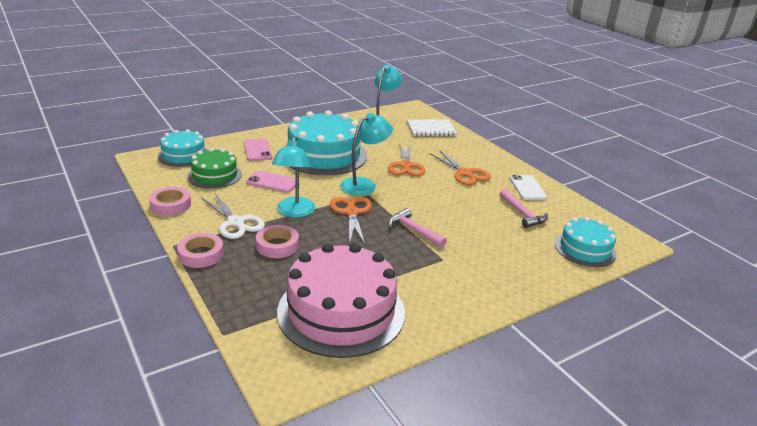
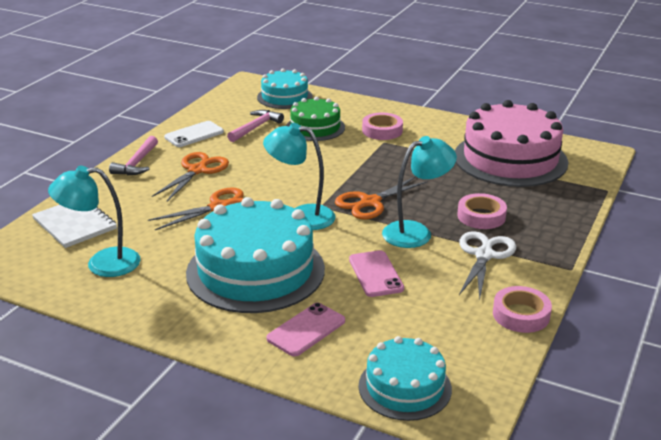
camera: 120 degrees left, 0 degrees up
(201, 254) = (555, 246): pink tape -> pink tape (382, 131)
(215, 175) = (418, 324): green cake -> green cake (315, 127)
(413, 230) = (357, 164): pink hammer -> pink hammer (137, 163)

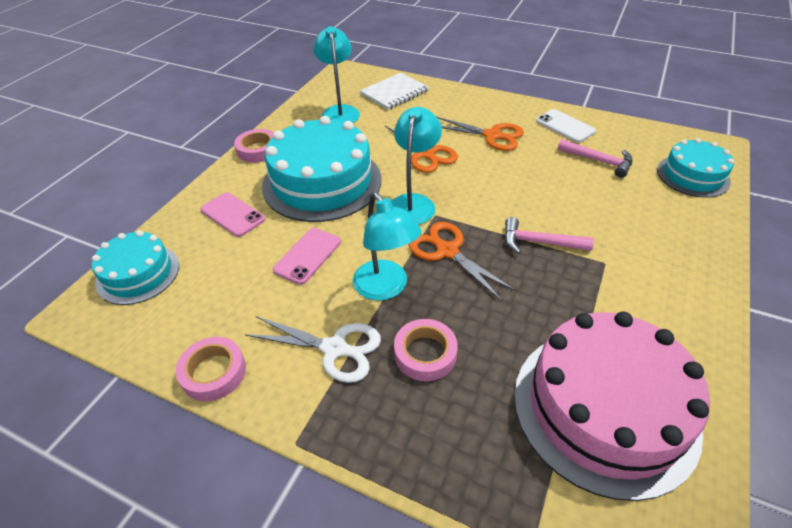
camera: 90 degrees right, 15 degrees up
(137, 163) = (496, 104): pink hammer -> pink hammer (539, 242)
(315, 127) = (619, 203): green cake -> none
(375, 274) = (307, 256): pink phone -> pink phone turned 45 degrees counterclockwise
(382, 131) = (638, 261): pink tape -> pink tape (258, 150)

